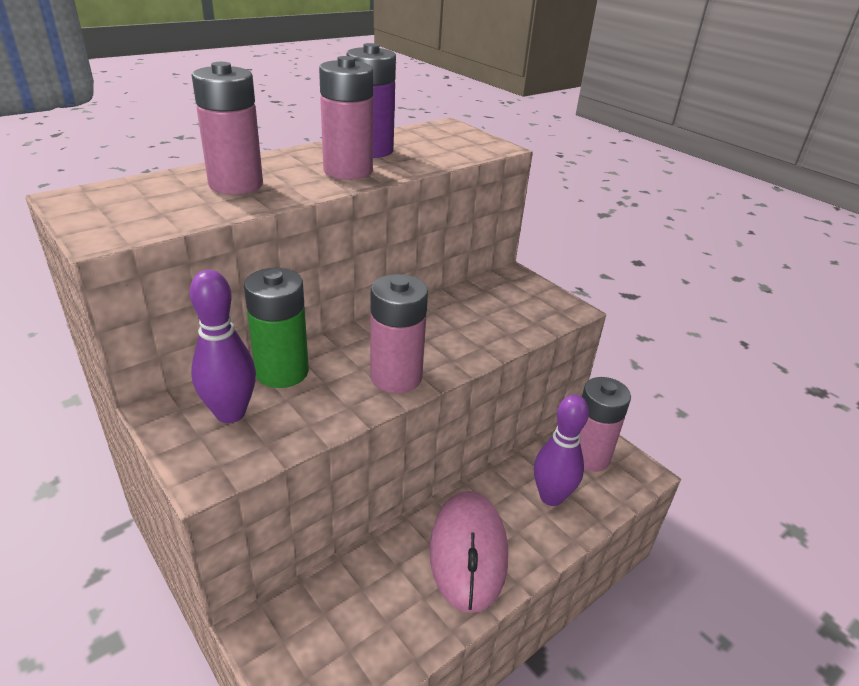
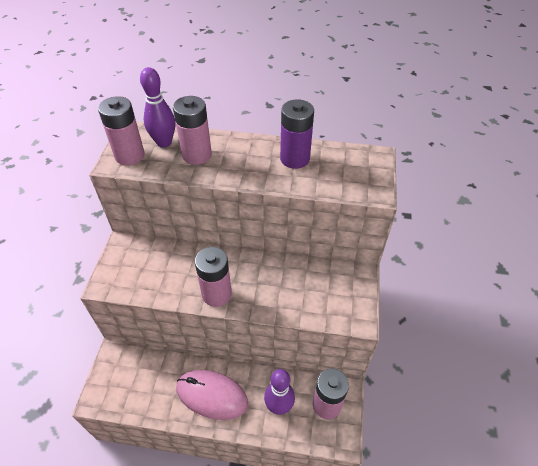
camera: 50 degrees right, 15 degrees up
(230, 413) = (139, 263): purple bowling pin -> purple bowling pin (164, 142)
(282, 372) = (179, 255): green battery -> none
(348, 171) = (259, 171): pink battery -> pink battery (129, 155)
(468, 552) = (212, 395): pink mouse -> pink mouse turned 60 degrees clockwise

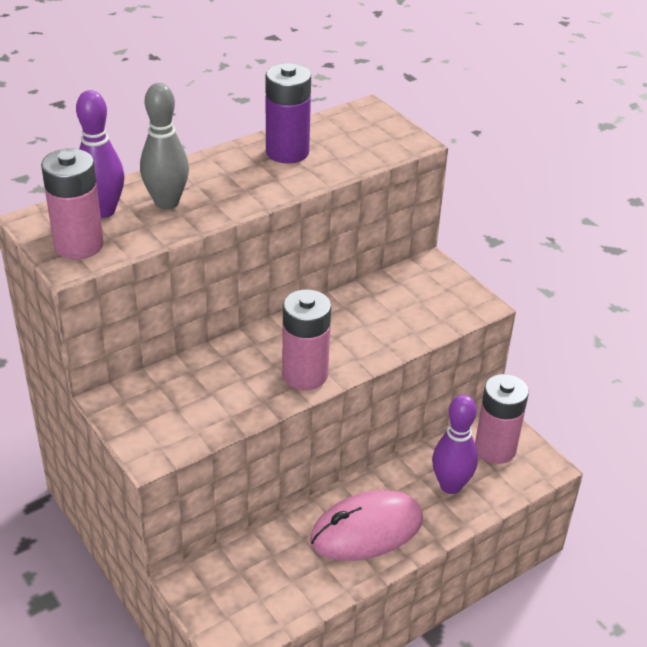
camera: 45 degrees left, 10 degrees down
(197, 155) = (167, 202): pink battery -> grey bowling pin

